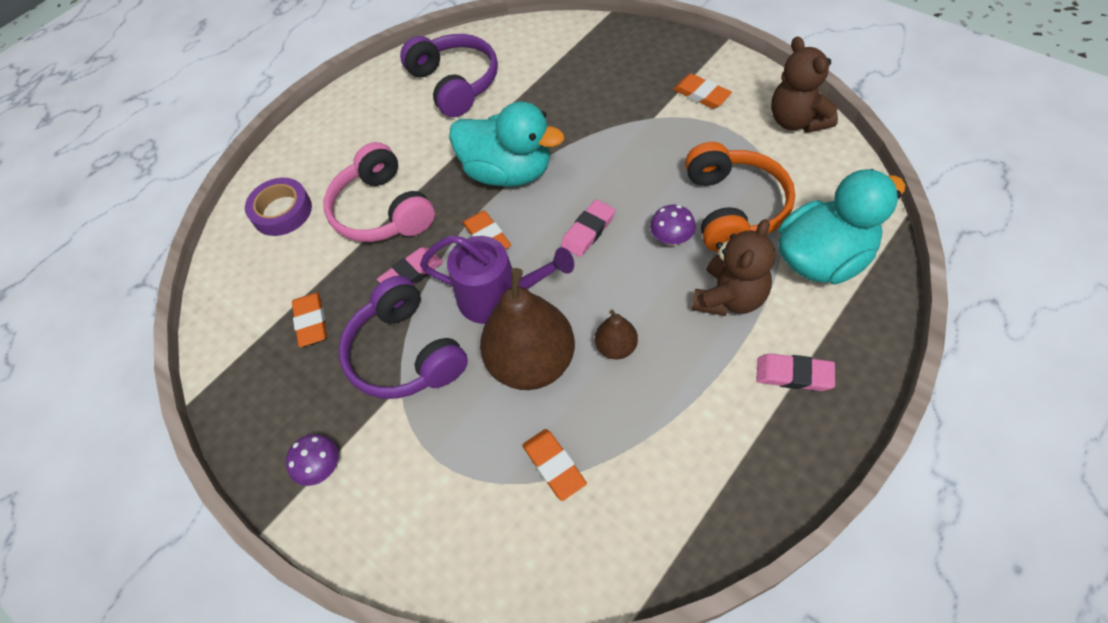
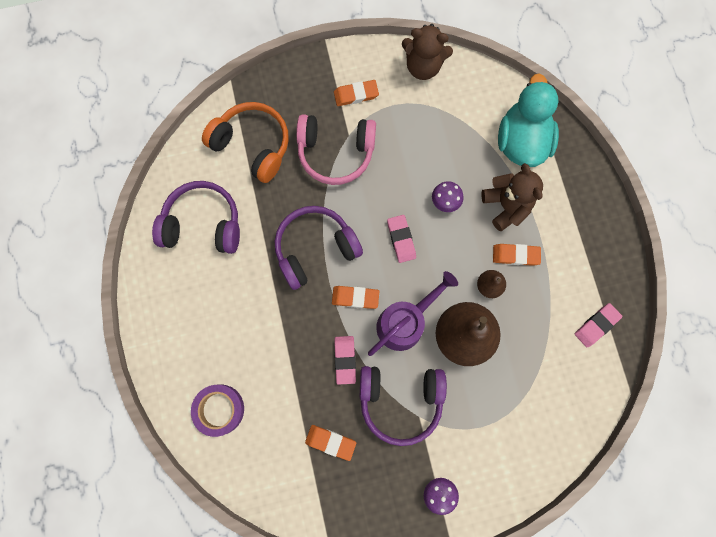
camera: 60 degrees left, 20 degrees up
(383, 211) = (278, 345): pink headphones -> pink headphones (336, 153)
(508, 172) = (315, 249): turquoise duck -> purple headphones
(554, 466) = (530, 369): orange eraser -> orange eraser (515, 255)
(733, 208) = (452, 153): orange headphones -> orange headphones (253, 145)
(794, 375) = (571, 216): pink eraser -> pink eraser (596, 325)

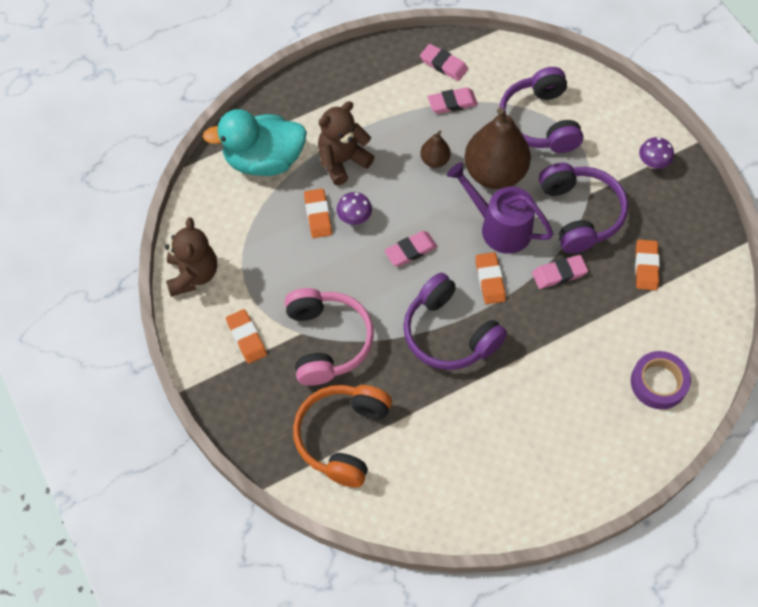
camera: 105 degrees left, 15 degrees down
(203, 224) = (458, 464): purple headphones -> purple headphones (539, 122)
(515, 255) = (394, 143): orange eraser -> orange eraser (318, 215)
(549, 320) = (452, 103): none -> pink eraser

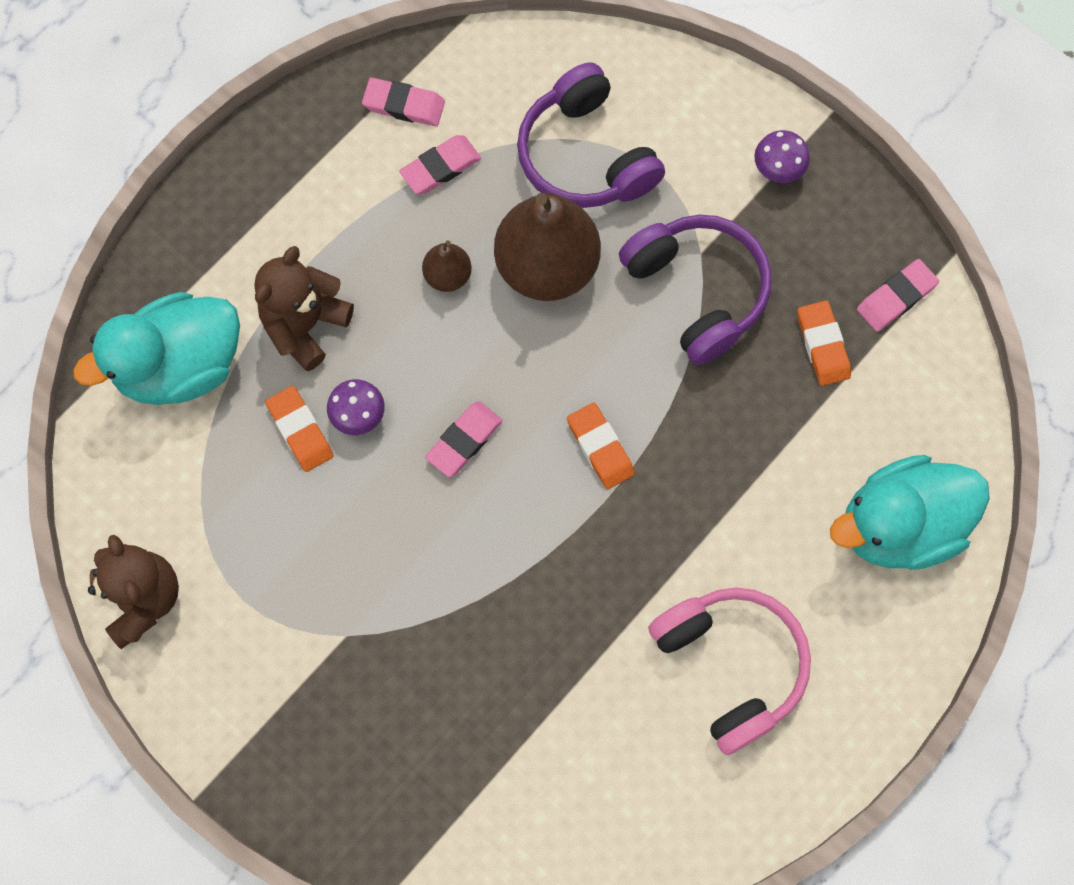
camera: 20 degrees left, 10 degrees up
(246, 338) = (265, 673): orange eraser -> none
(327, 341) = (390, 635): pink headphones -> pink headphones (731, 666)
(342, 437) = (469, 779): orange headphones -> none
(449, 333) = (569, 556): purple headphones -> none
(499, 227) = (585, 355): purple watering can -> none
(559, 274) = (699, 401): pink eraser -> pink eraser (896, 297)
(658, 383) = (899, 526): purple tape -> turquoise duck

